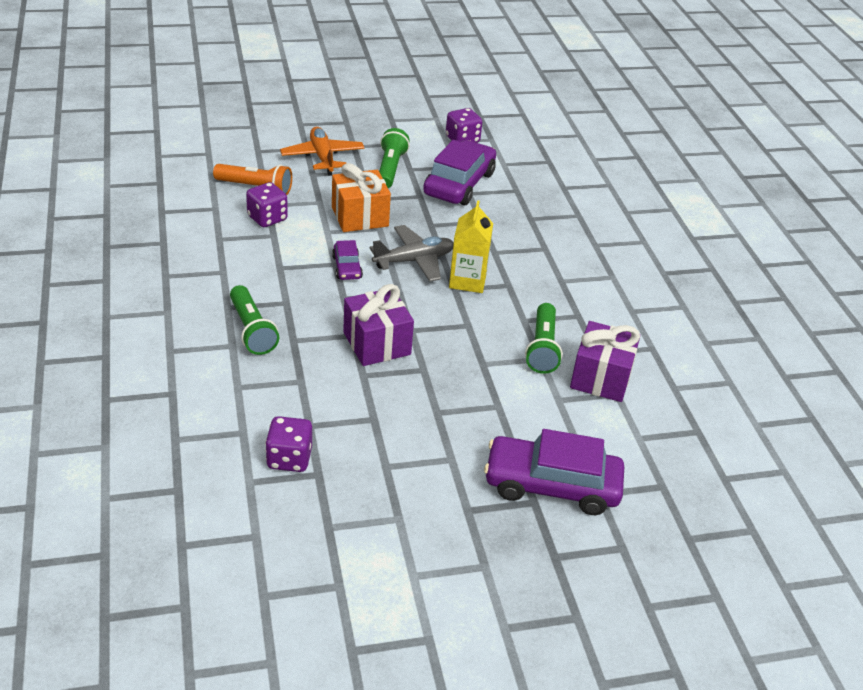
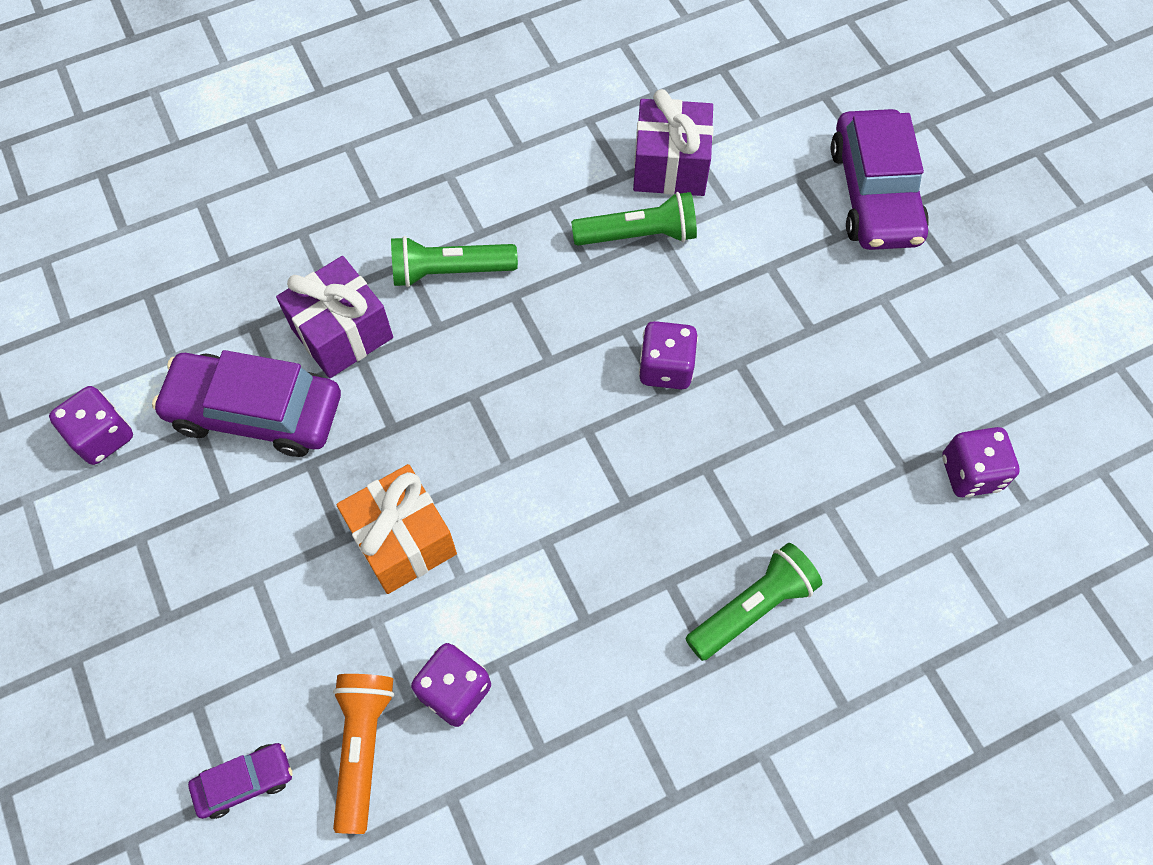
camera: 100 degrees left, 25 degrees up
(322, 157) = (222, 661): orange plane -> none
(347, 267) = (550, 520): purple car -> purple car (245, 782)
(377, 343) = (711, 431): purple gift -> purple gift (342, 333)
(390, 169) = (234, 532): green flashlight -> green flashlight (449, 271)
(414, 260) = (499, 429): grey plane -> none
(431, 335) = (666, 368): none -> purple dice
(467, 280) = (523, 348): yellow carton -> none

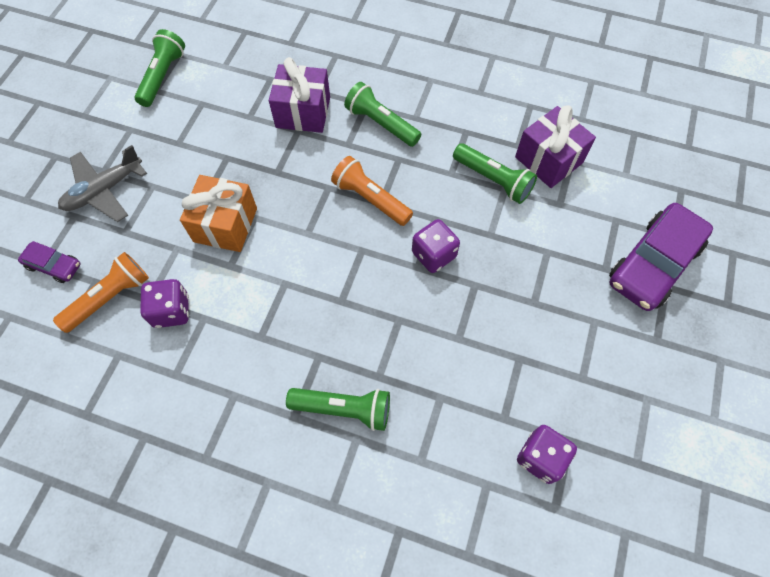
camera: 45 degrees right, 0 degrees up
(103, 436) = (163, 76): purple dice -> green flashlight
(199, 638) = (104, 190): none -> grey plane
(256, 412) = (230, 116): purple car -> none
(533, 366) = (370, 199): none -> orange flashlight

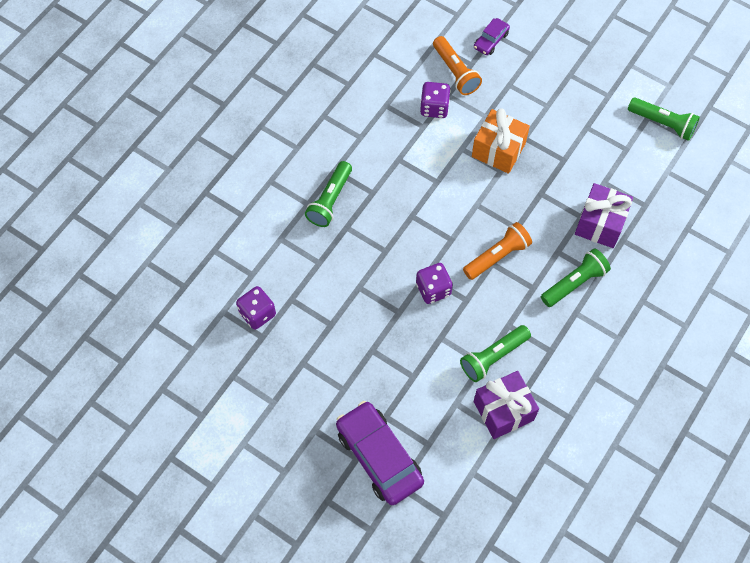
camera: 105 degrees right, 0 degrees up
(104, 190) = (550, 74): grey plane -> none

